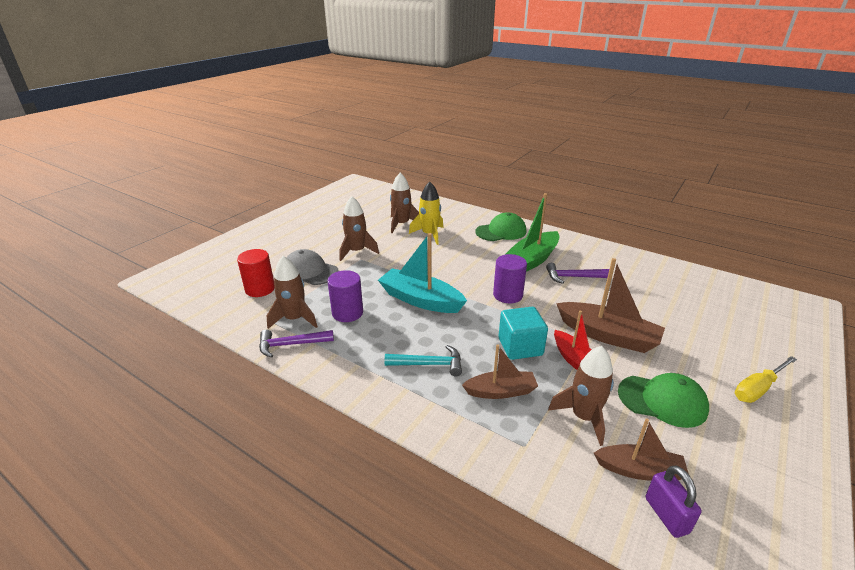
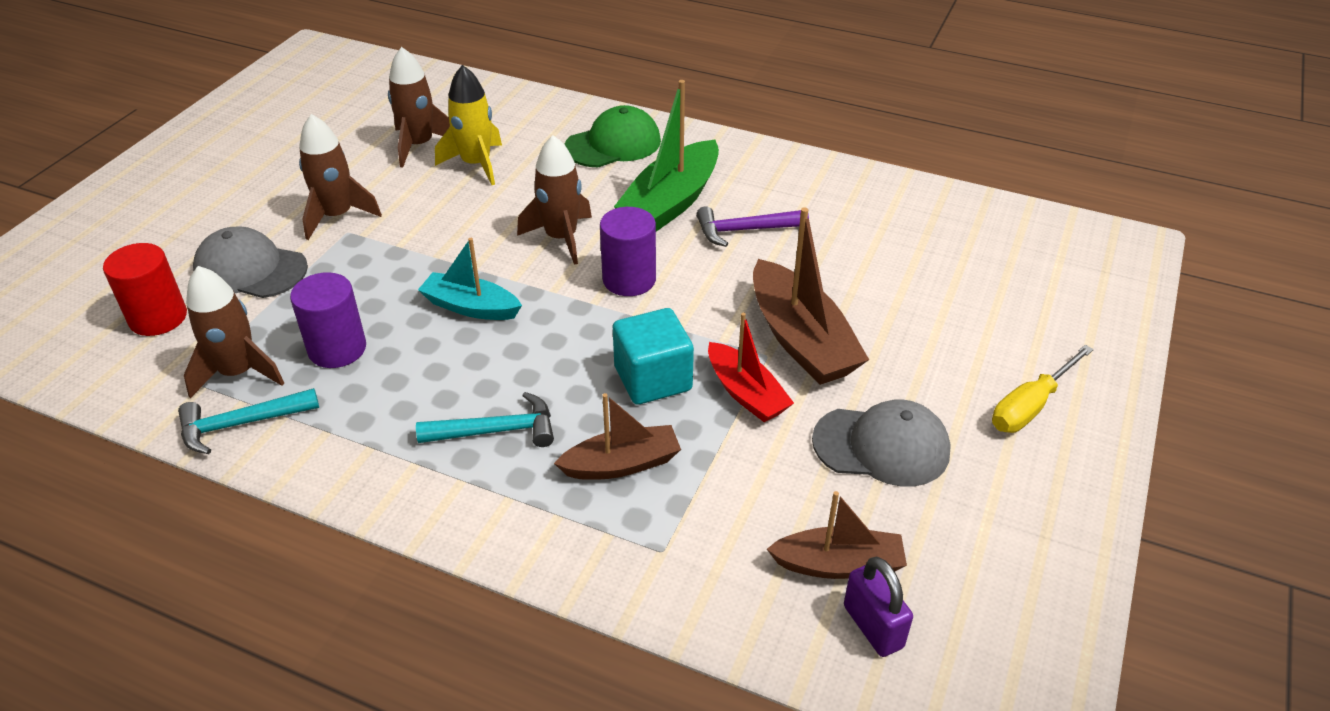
camera: 10 degrees left, 10 degrees up
(291, 345) = (241, 424): purple hammer -> turquoise hammer
(420, 300) = (471, 307): turquoise boat -> turquoise boat, size x0.63
(583, 417) = (756, 490): brown rocket -> brown rocket (561, 238)
(608, 335) = (801, 340): brown boat -> brown boat turned 45 degrees clockwise
(662, 401) = (881, 446): green cap -> grey cap

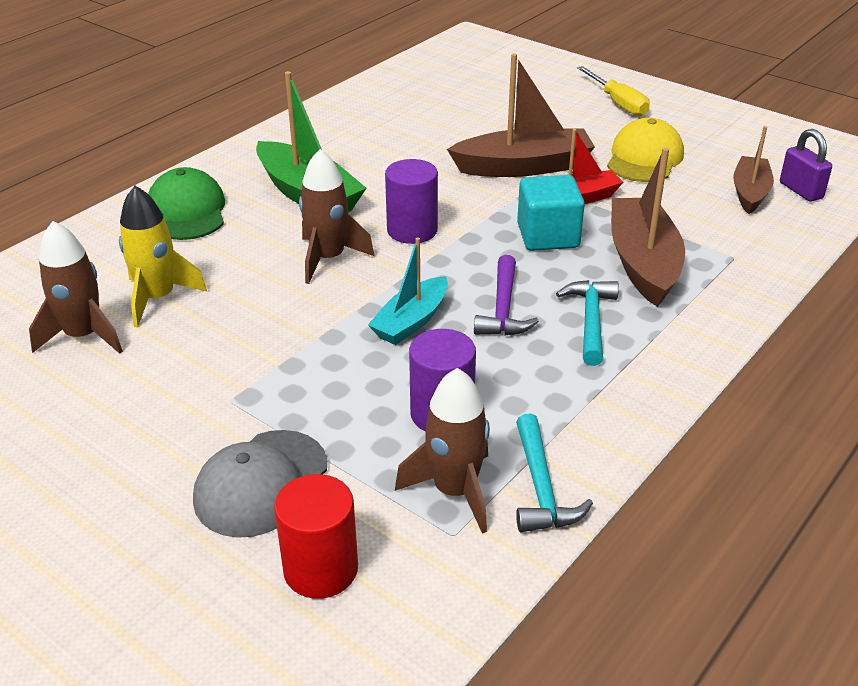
camera: 75 degrees left, 5 degrees down
(337, 216) = (191, 407): brown rocket -> none
(622, 464) = (643, 263): brown boat -> brown boat, size x1.60
(745, 230) = (372, 167): purple hammer -> purple hammer (503, 309)
(873, 626) = (801, 190): purple padlock -> purple padlock turned 75 degrees clockwise
(881, 446) = (644, 158): grey cap -> yellow cap

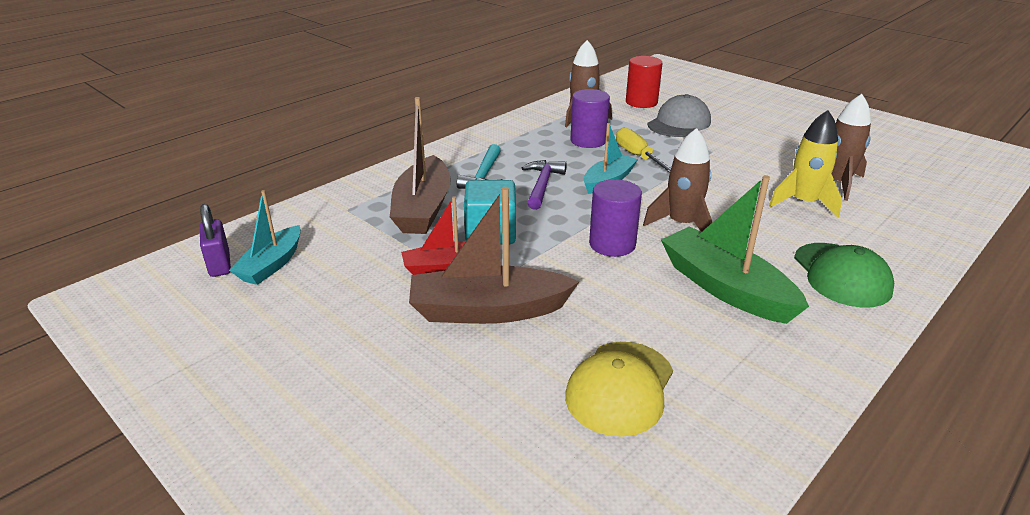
camera: 175 degrees left, 5 degrees down
(541, 487) = (540, 117): turquoise hammer -> none
(618, 103) = (303, 425): yellow screwdriver -> yellow screwdriver (638, 156)
(644, 158) = (343, 315): yellow cap -> yellow cap (620, 388)
(750, 193) = (272, 265): brown boat -> turquoise boat

